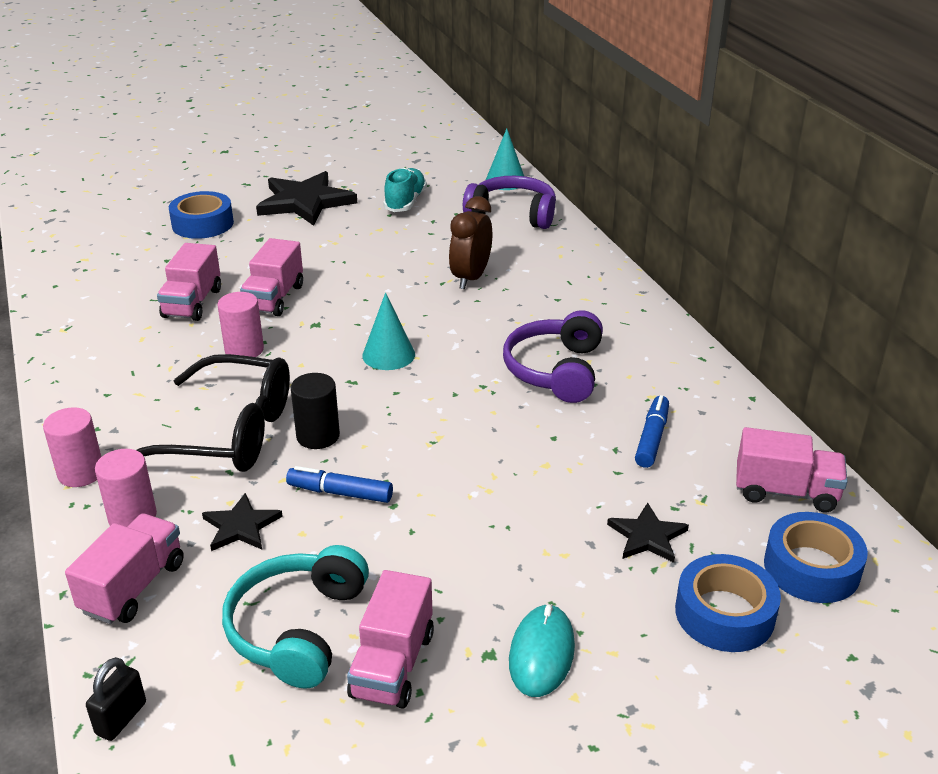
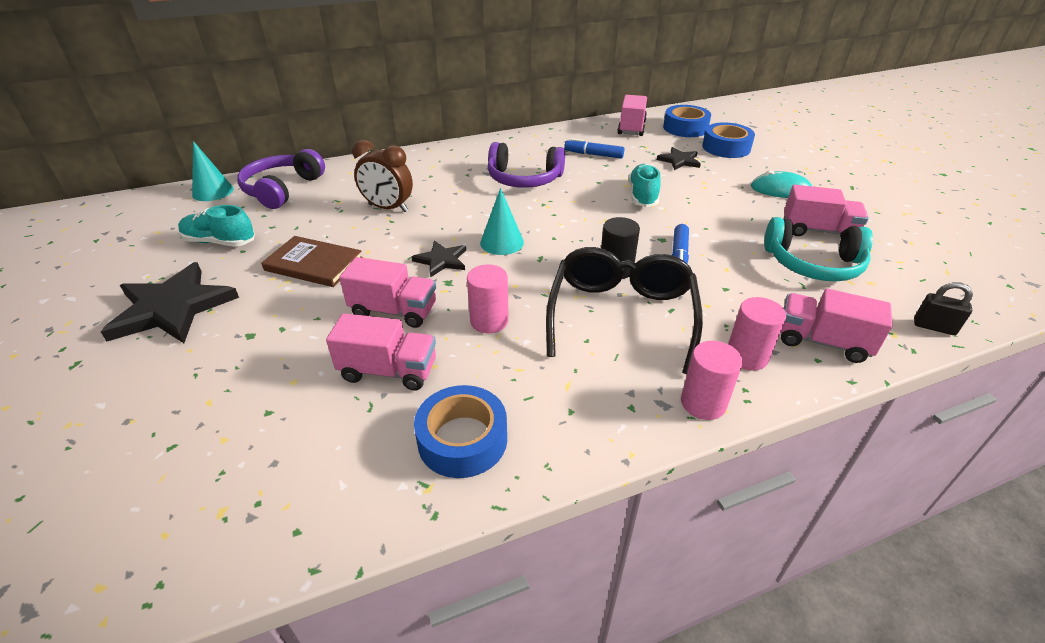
camera: 90 degrees left, 5 degrees up
(202, 224) = (178, 391): blue tape -> blue tape (462, 439)
(241, 526) = (732, 296): black star -> black star (441, 260)
(360, 251) = (314, 264): none -> brown book
(510, 478) = (642, 196): none -> turquoise shoe

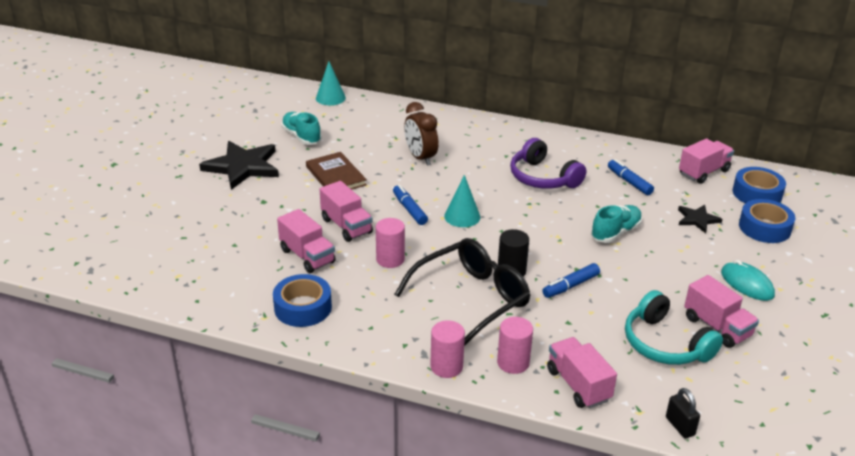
camera: 40 degrees right, 5 degrees down
(282, 189) = (372, 114): purple headphones -> none
(441, 260) = (409, 209): black star -> blue marker

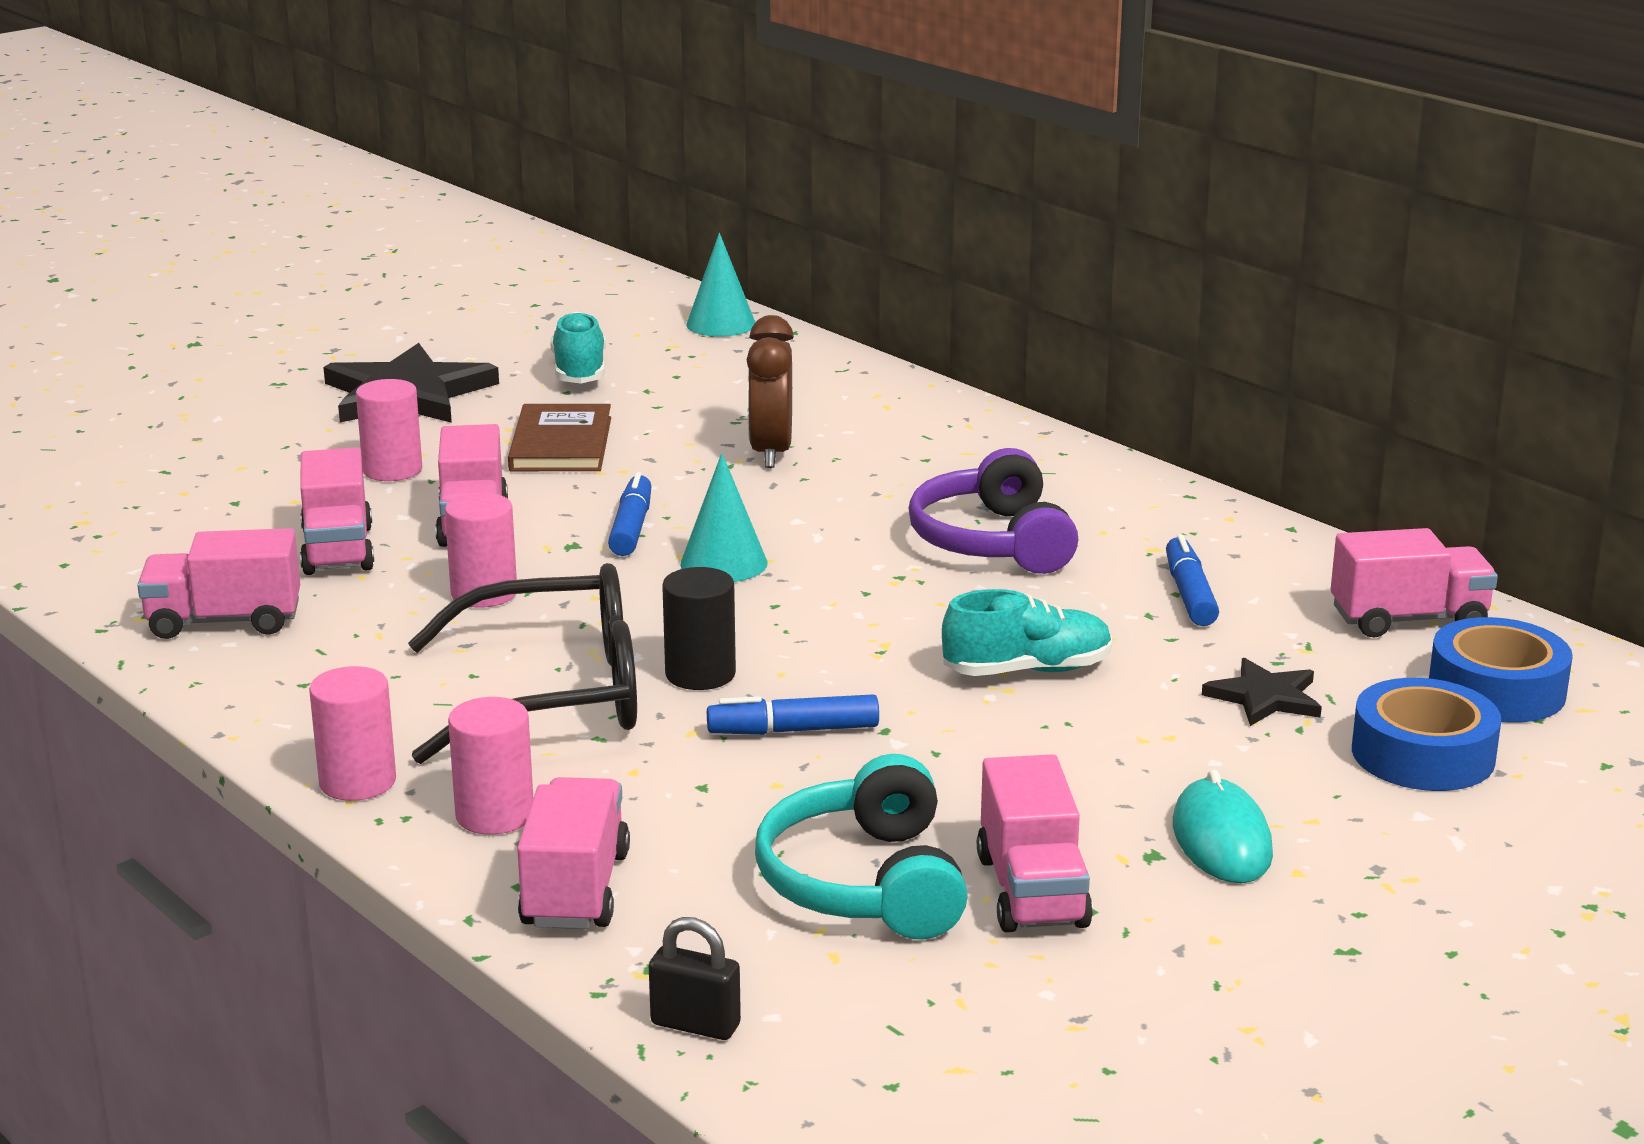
camera: 30 degrees right, 10 degrees down
(282, 208) = (392, 470): none -> pink cylinder
(303, 307) = (224, 622): blue tape -> pink truck
(680, 426) = (695, 1024): black padlock -> black padlock turned 75 degrees counterclockwise

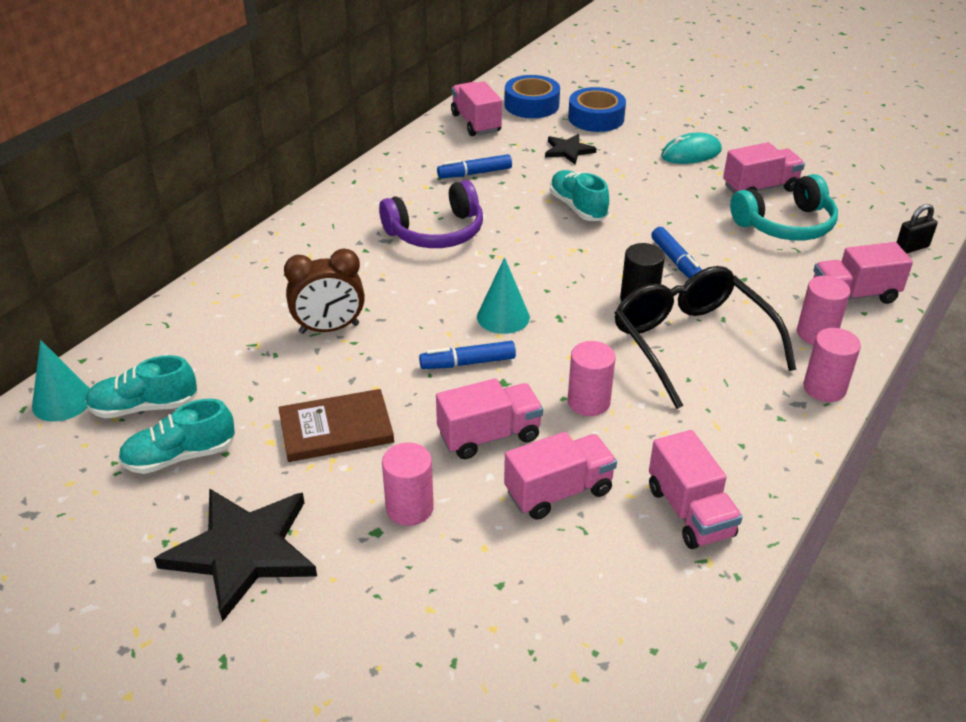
camera: 105 degrees left, 15 degrees up
(680, 358) = (144, 407): none -> turquoise shoe
(695, 1024) = (911, 247): black padlock -> black padlock turned 60 degrees clockwise

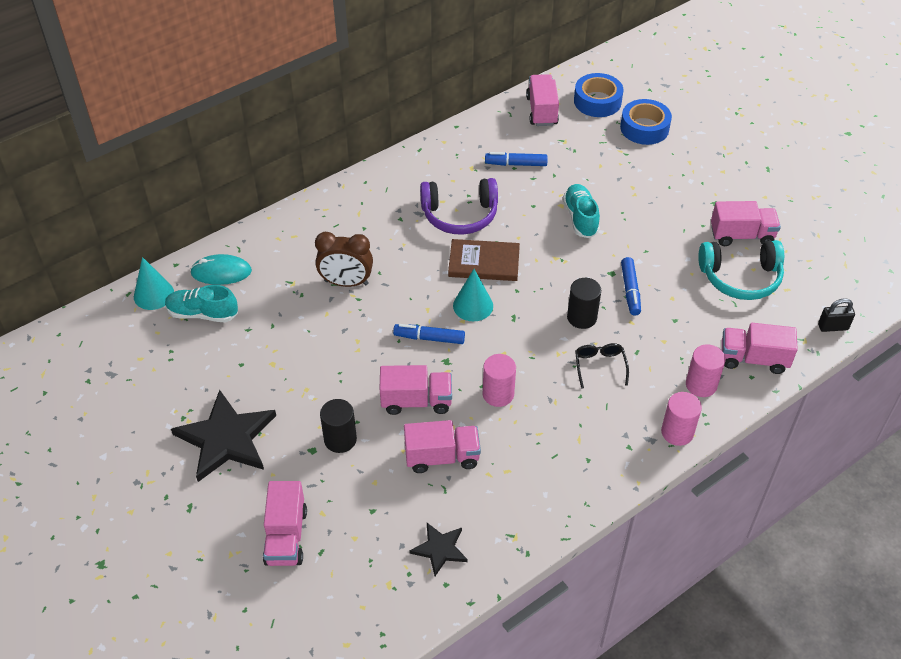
camera: 20 degrees right, 10 degrees up
(180, 456) = (212, 358): turquoise shoe -> none
(336, 429) = (318, 366): brown book -> brown book (484, 262)
(409, 508) = (340, 439): pink cylinder -> black cylinder
(568, 151) = (603, 158): black star -> black star (440, 549)
(690, 512) = (522, 498): pink truck -> pink truck (286, 536)
(691, 153) = (704, 185): turquoise mouse -> turquoise mouse (221, 272)
(691, 343) = (600, 366): black glasses -> black glasses, size x0.44

